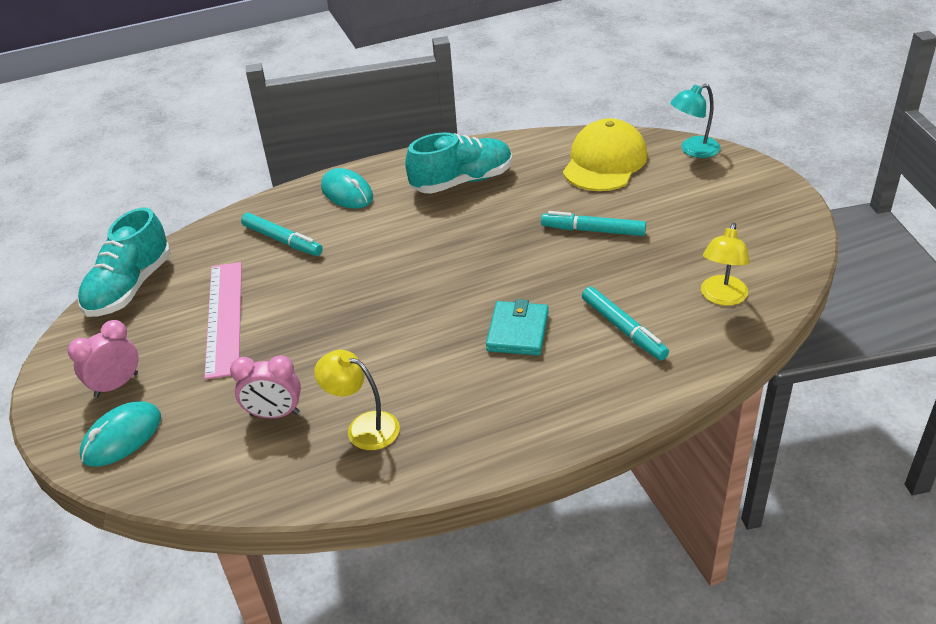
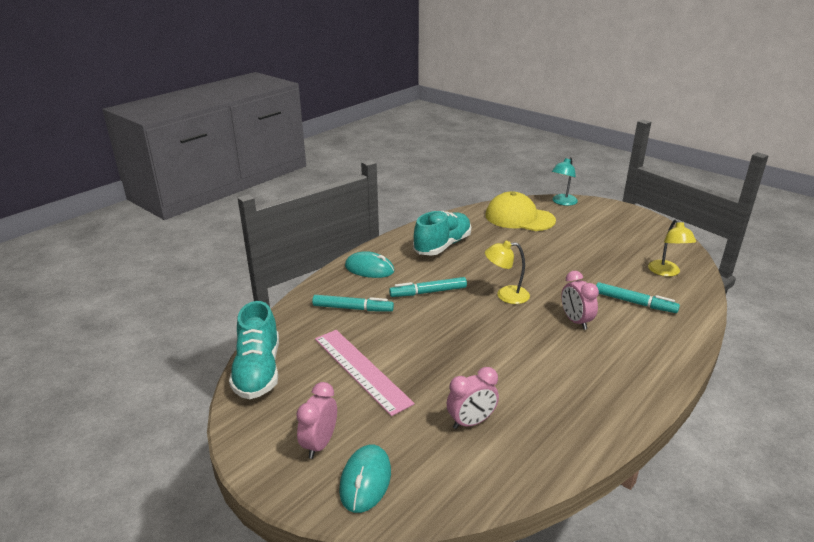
camera: 30 degrees left, 10 degrees down
(363, 427) = (543, 409): yellow lamp -> yellow lamp (506, 295)
(517, 331) = (575, 321): turquoise wallet -> pink clock
(593, 230) = (555, 255): turquoise marker -> turquoise marker (428, 292)
(604, 162) = (519, 218): yellow cap -> yellow cap turned 60 degrees counterclockwise

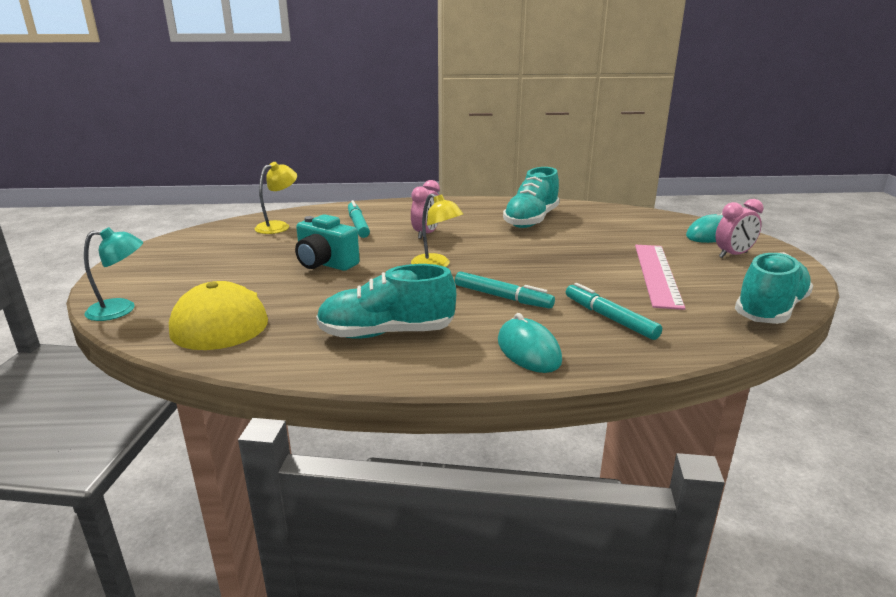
camera: 135 degrees left, 5 degrees down
(471, 422) = (605, 228): pink clock -> none
(547, 394) = (531, 220): none -> turquoise shoe
(560, 262) = (325, 264): none -> turquoise camera

